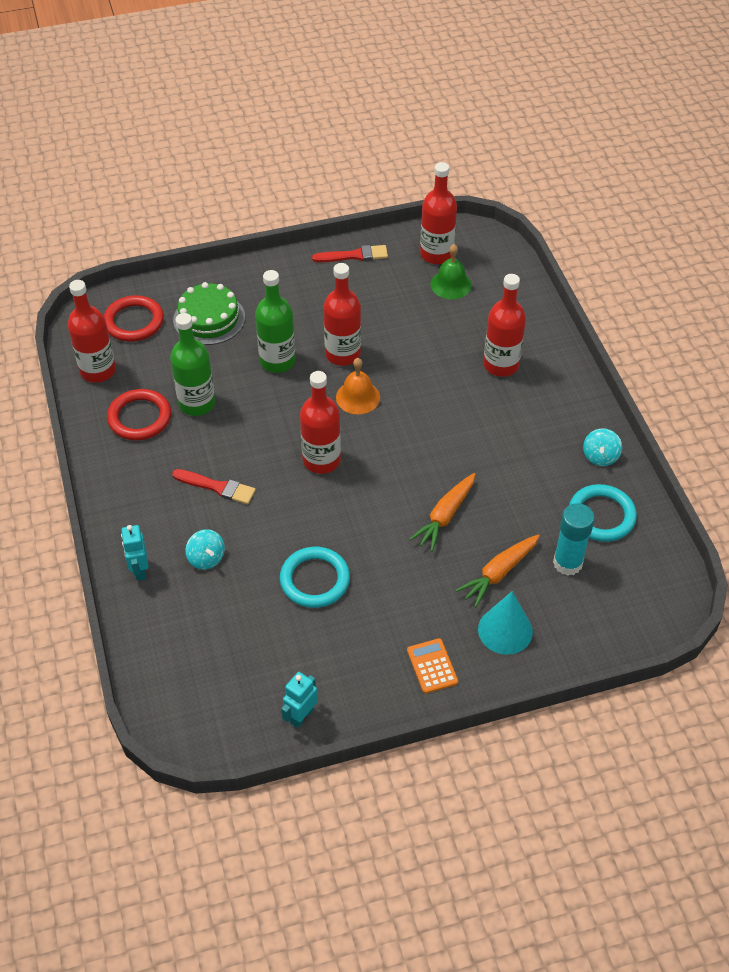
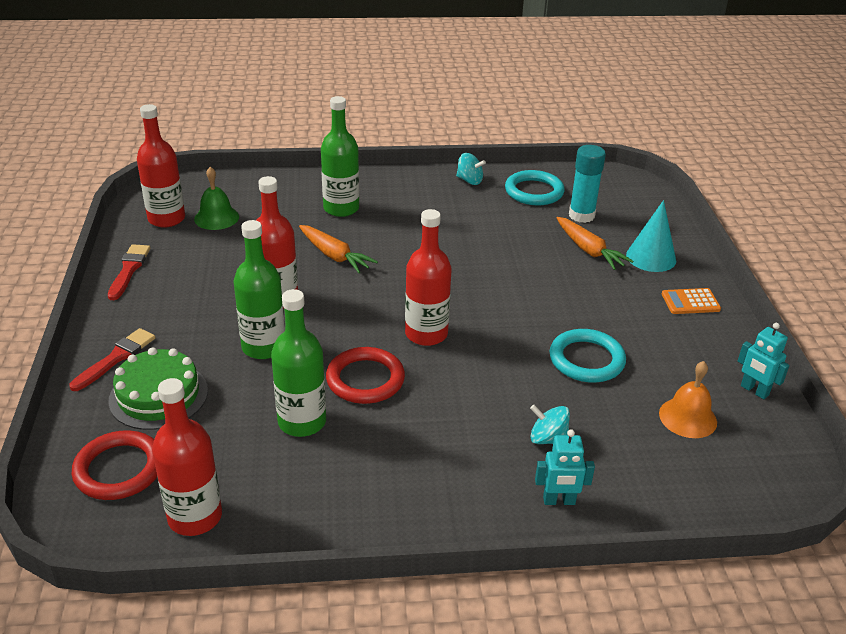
camera: 80 degrees left, 15 degrees down
(139, 417) = (304, 479): red ring -> red ring (365, 379)
(206, 558) = (548, 439): turquoise spinning top -> turquoise spinning top turned 135 degrees counterclockwise
(217, 487) = (443, 418): red brush -> red brush (116, 358)
(358, 397) = (346, 297): orange bell -> orange bell (687, 417)
(444, 516) = (519, 268): orange carrot -> orange carrot (334, 256)
(501, 365) = (341, 208): red bottle -> green bottle

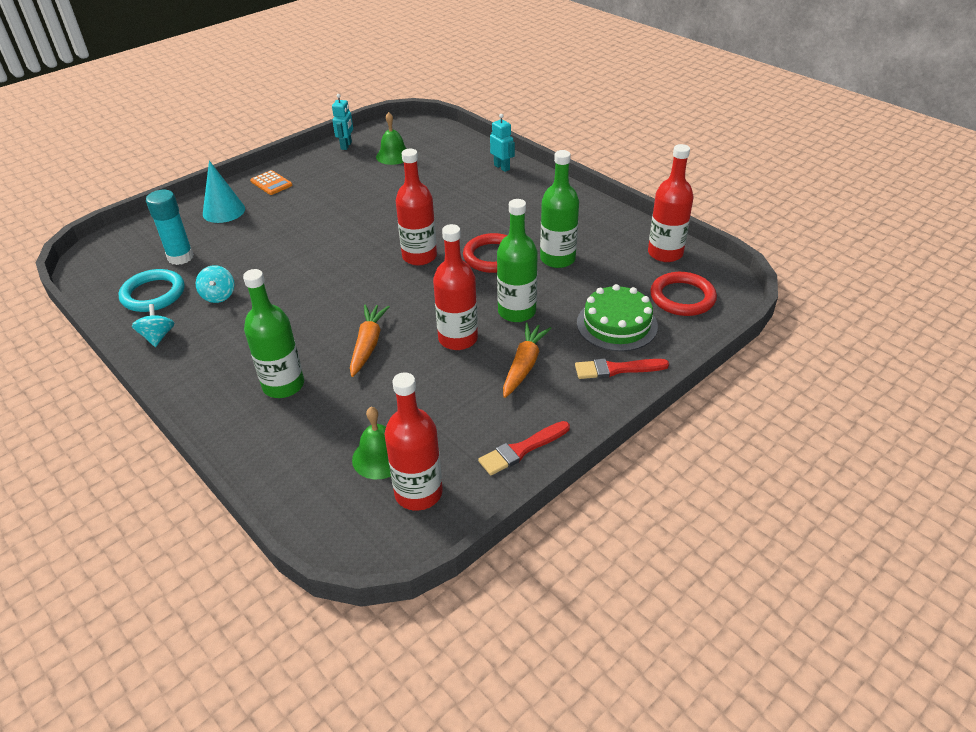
camera: 125 degrees left, 5 degrees up
(548, 439) = (462, 184): turquoise spinning top -> turquoise spinning top (218, 295)
(586, 360) = (377, 196): turquoise ring -> none
(589, 250) = (237, 236): orange carrot -> orange carrot (524, 365)
(687, 417) = (393, 155): orange bell -> green bell

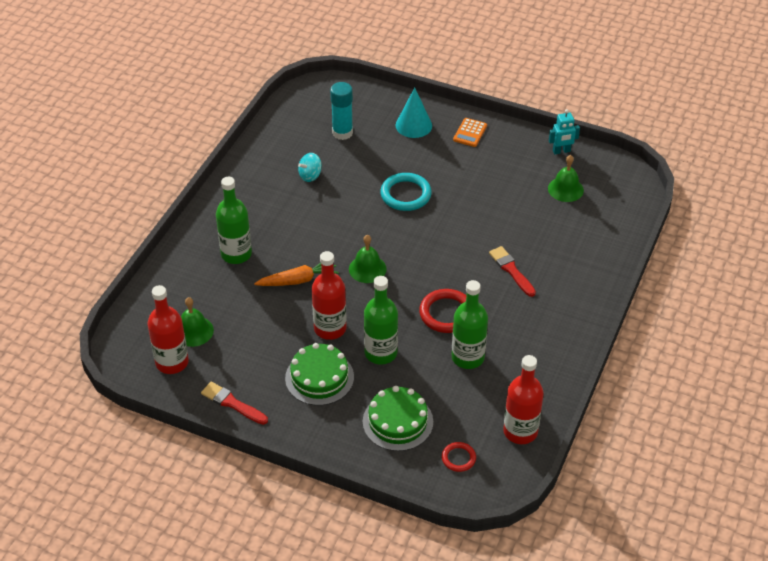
camera: 65 degrees right, 5 degrees up
(153, 294) = (294, 141): turquoise ring -> turquoise ring (405, 194)
(158, 337) = (252, 168): turquoise spinning top -> none
(393, 291) = (367, 269): none -> green bell
(419, 256) = (420, 267): red bottle -> none
(502, 167) = (595, 271): turquoise robot -> none
(524, 365) = (319, 377): orange carrot -> green cake
(616, 369) = (341, 435): red brush -> red brush (511, 270)
(682, 297) = (458, 458): red ring -> red ring, size x0.57

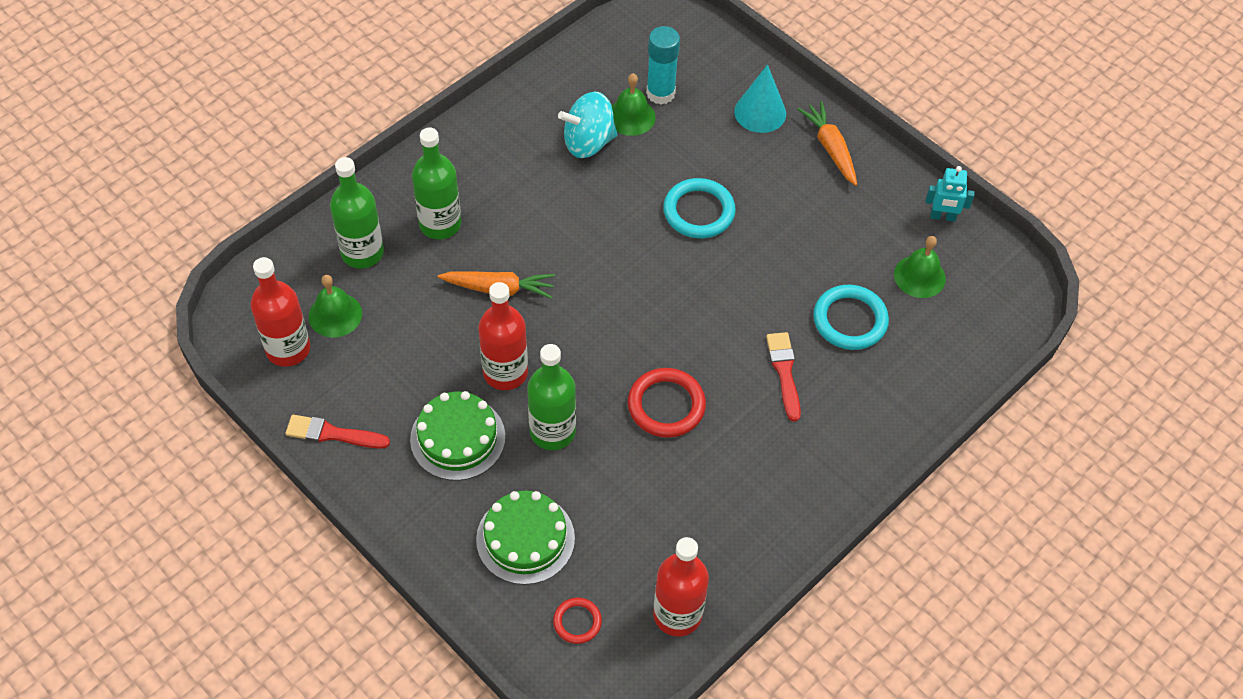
camera: 20 degrees right, 10 degrees up
(232, 403) = (332, 434): red brush -> red brush turned 45 degrees counterclockwise
(310, 175) = (588, 142): turquoise spinning top -> turquoise spinning top, size x1.65
(367, 269) = (595, 303): green bell -> green bell (631, 116)
(468, 357) = (662, 480): green bottle -> green bottle (362, 252)
(470, 133) = (830, 148): orange calculator -> orange carrot
(536, 227) = (850, 320): none -> turquoise ring

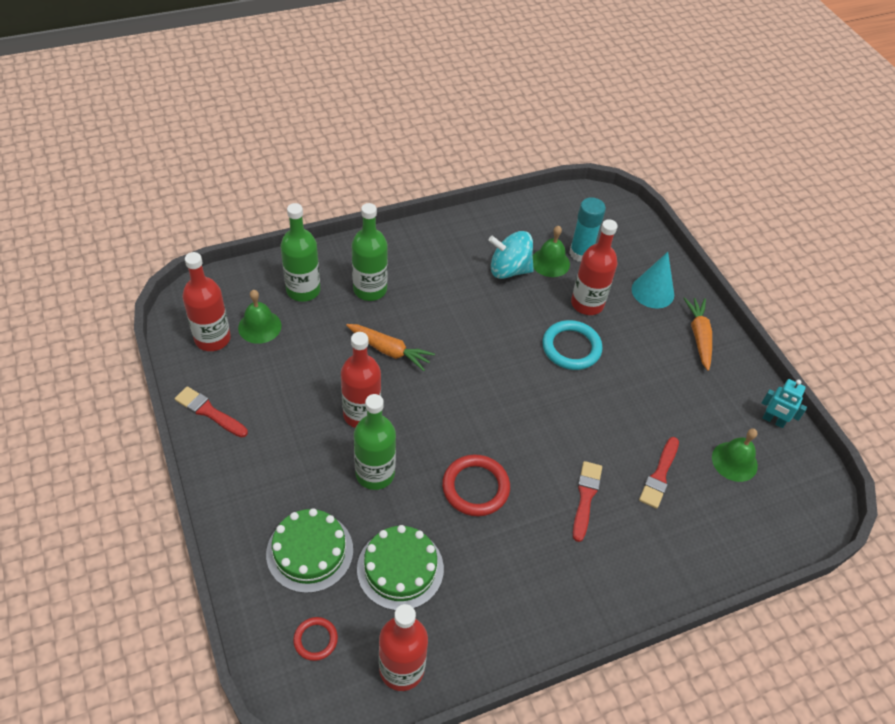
camera: 20 degrees right, 5 degrees down
(457, 438) = (299, 450): green cake -> green cake (400, 568)
(694, 153) = (587, 304): none -> red bottle
(850, 320) = (659, 475): turquoise ring -> red brush

